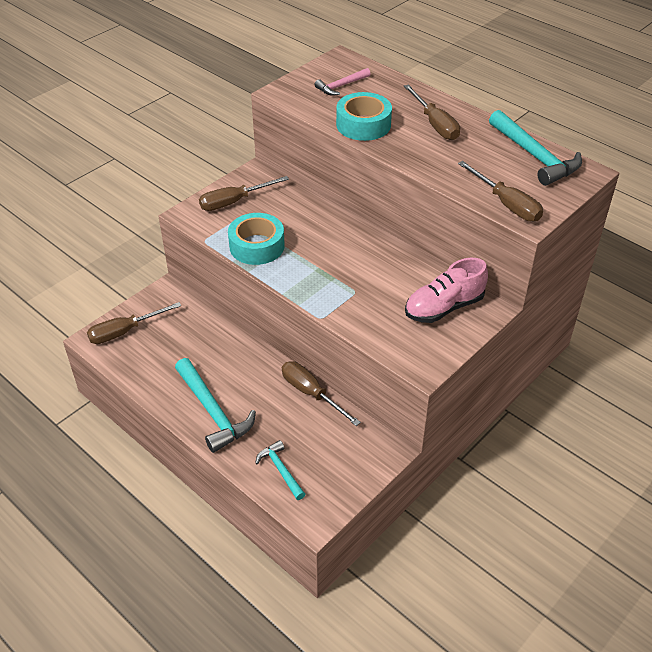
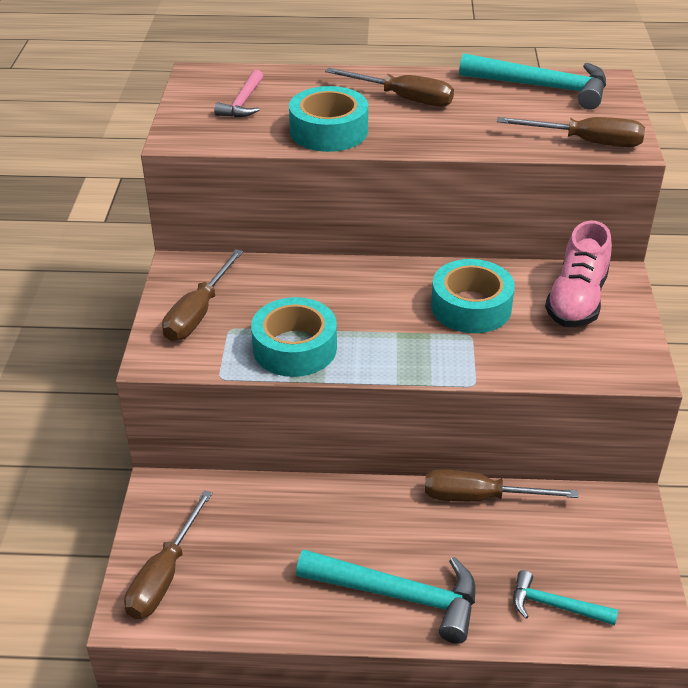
camera: 40 degrees left, 5 degrees down
(377, 277) = (471, 307): none -> turquoise tape

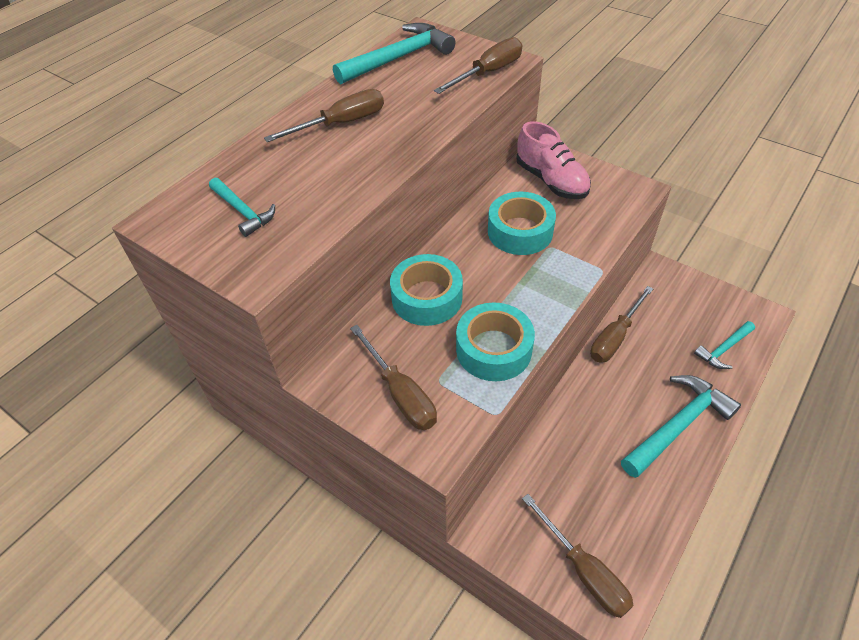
camera: 55 degrees left, 10 degrees up
(243, 103) = (243, 212): pink hammer -> turquoise hammer
(329, 131) = (346, 181): turquoise tape -> turquoise tape (427, 298)

